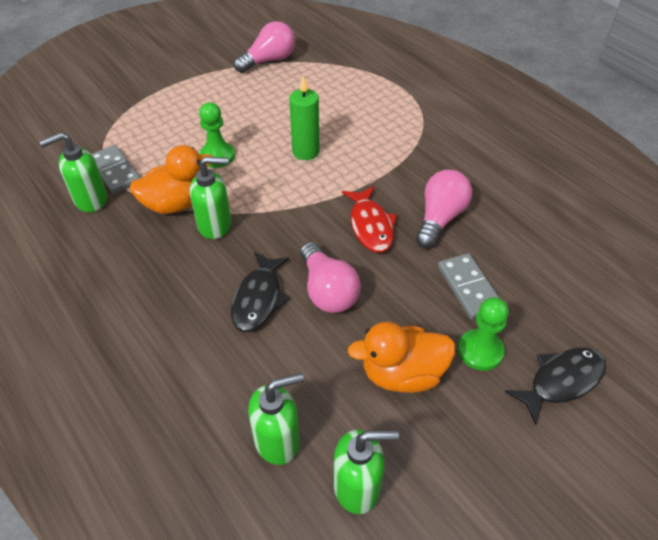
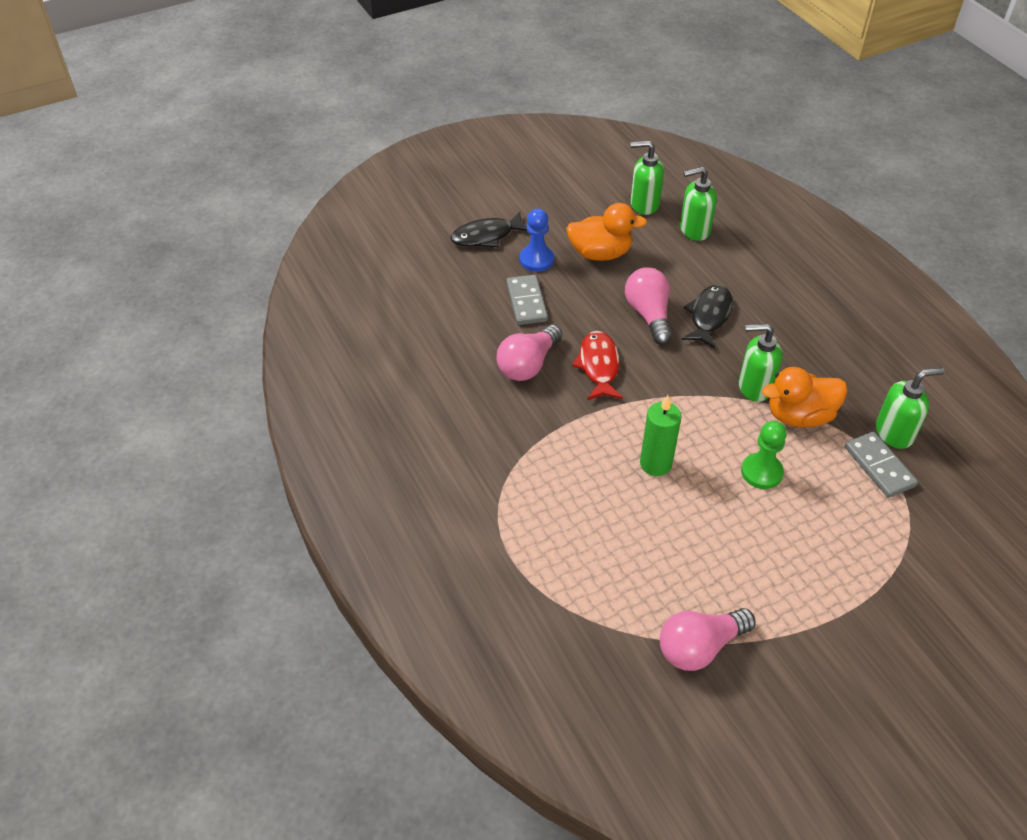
camera: 170 degrees left, 0 degrees up
(480, 351) = (536, 260): green pawn -> blue pawn

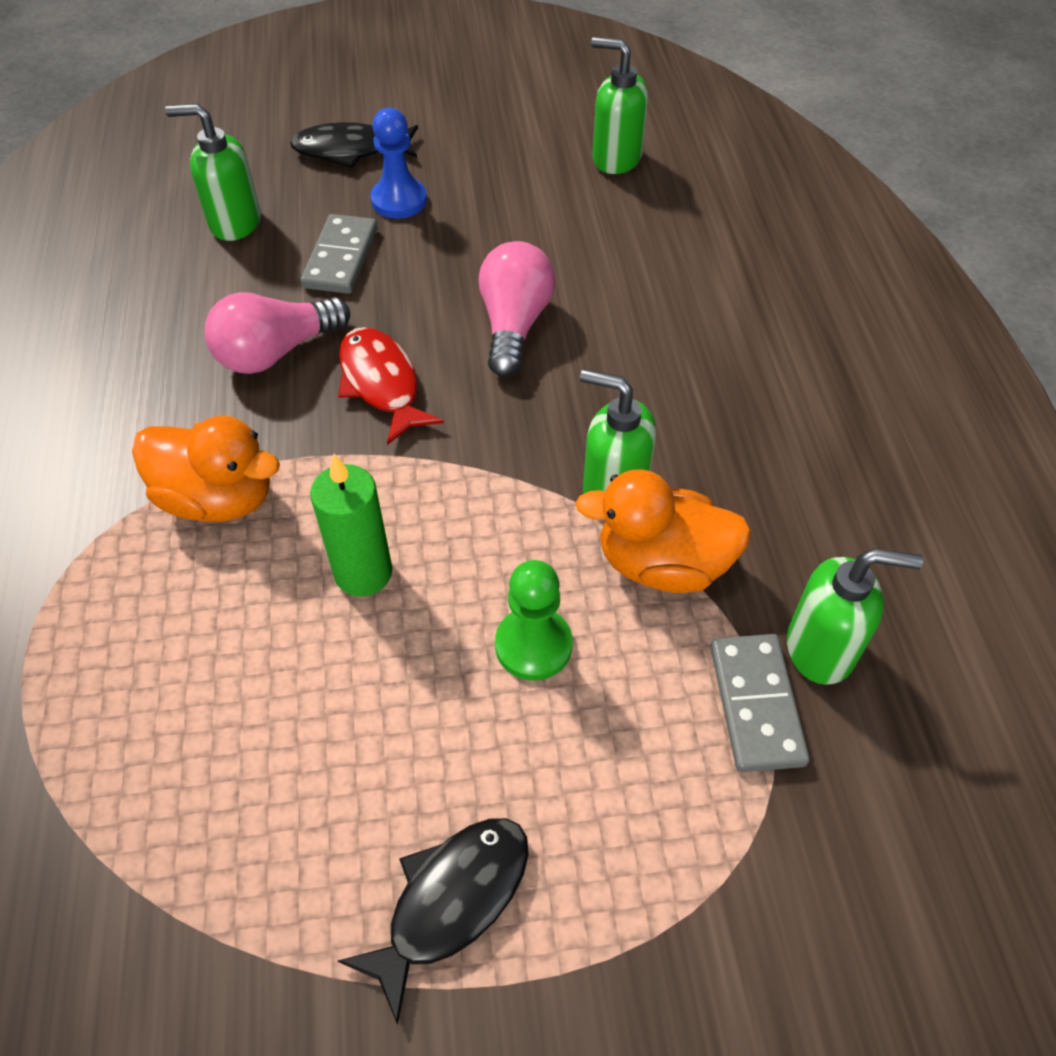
camera: 20 degrees right, 5 degrees up
(598, 366) = (381, 383): red fish -> red fish turned 45 degrees counterclockwise
(600, 253) = (500, 214): orange duck -> orange duck (218, 498)
(694, 230) = (671, 213): green soap dispenser -> green soap dispenser (234, 222)
(700, 647) = (212, 947): pink light bulb -> none
(709, 316) = (610, 351): black fish -> black fish (451, 901)

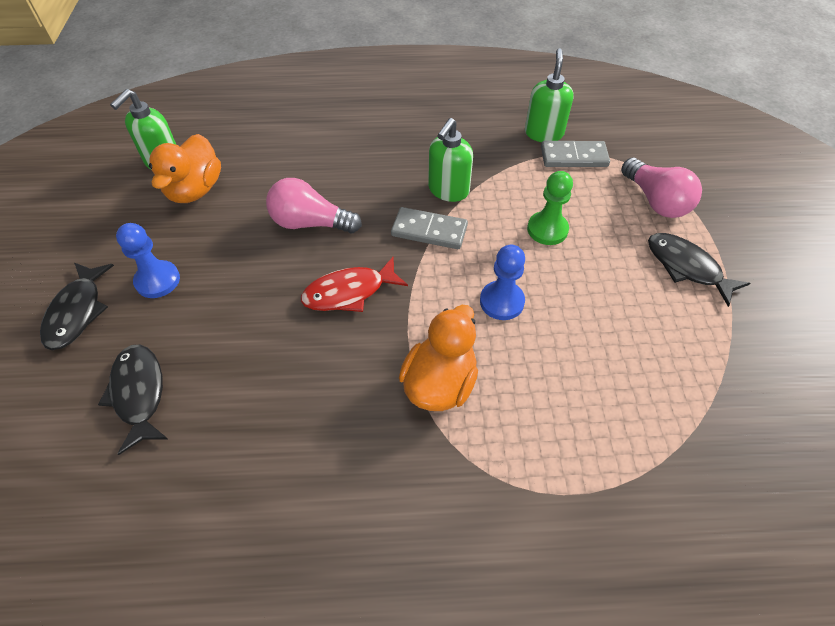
camera: 85 degrees left, 0 degrees up
(234, 222) = (139, 393): green soap dispenser -> black fish
(276, 352) = (304, 355): pink light bulb -> pink light bulb (655, 201)
(341, 258) = (212, 317): grey domino -> grey domino (429, 230)
(363, 573) = (501, 301): green candle -> blue pawn
(662, 564) = (497, 178): orange duck -> orange duck (195, 190)

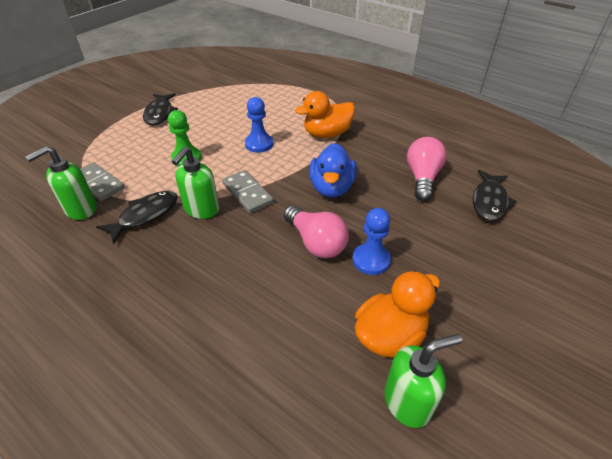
camera: 140 degrees left, 10 degrees down
(77, 312) = (528, 273): black fish -> black fish (145, 215)
(157, 280) = (457, 263): blue pawn -> blue pawn (371, 260)
(349, 292) = (331, 188): red fish -> blue duck
(448, 190) = (201, 209): green soap dispenser -> green soap dispenser turned 135 degrees clockwise
(655, 201) = (113, 140): pink light bulb -> pink light bulb (422, 178)

